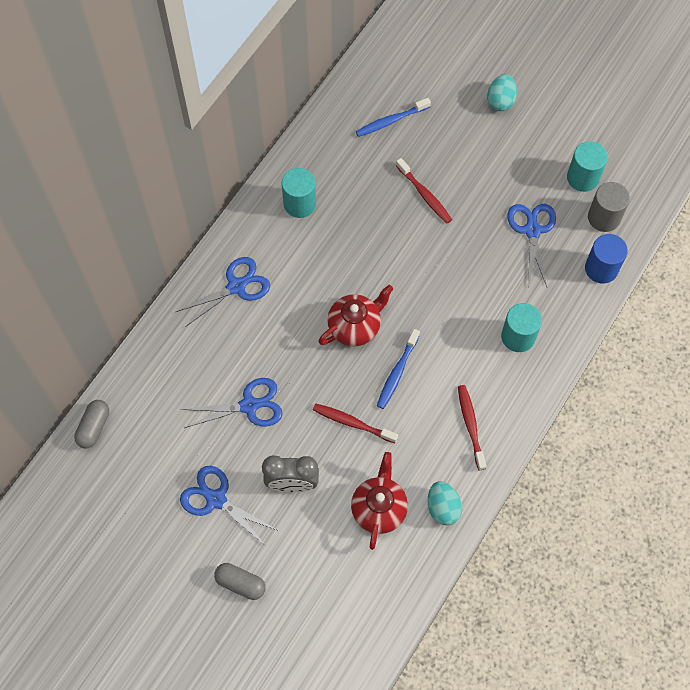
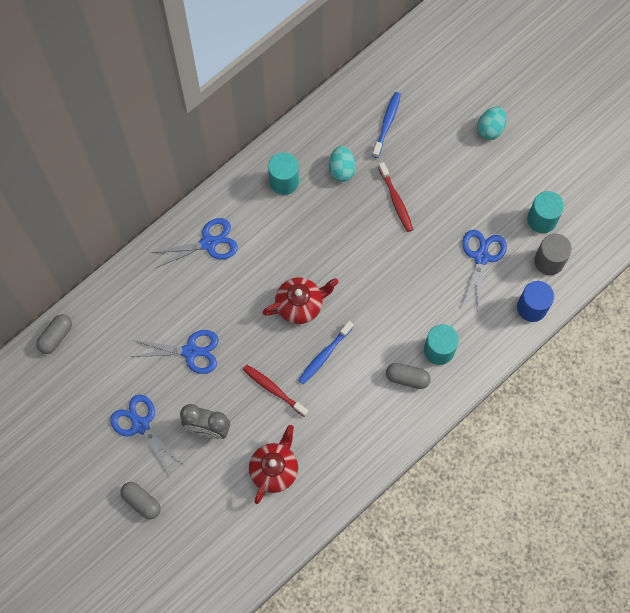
camera: 15 degrees right, 5 degrees up
(391, 121) = (386, 124): blue toothbrush -> blue toothbrush turned 120 degrees clockwise
(443, 508) = (328, 483): turquoise egg -> turquoise egg (341, 169)
(470, 426) = (373, 418): red toothbrush -> none
(493, 374) = (407, 378): none -> grey capsule

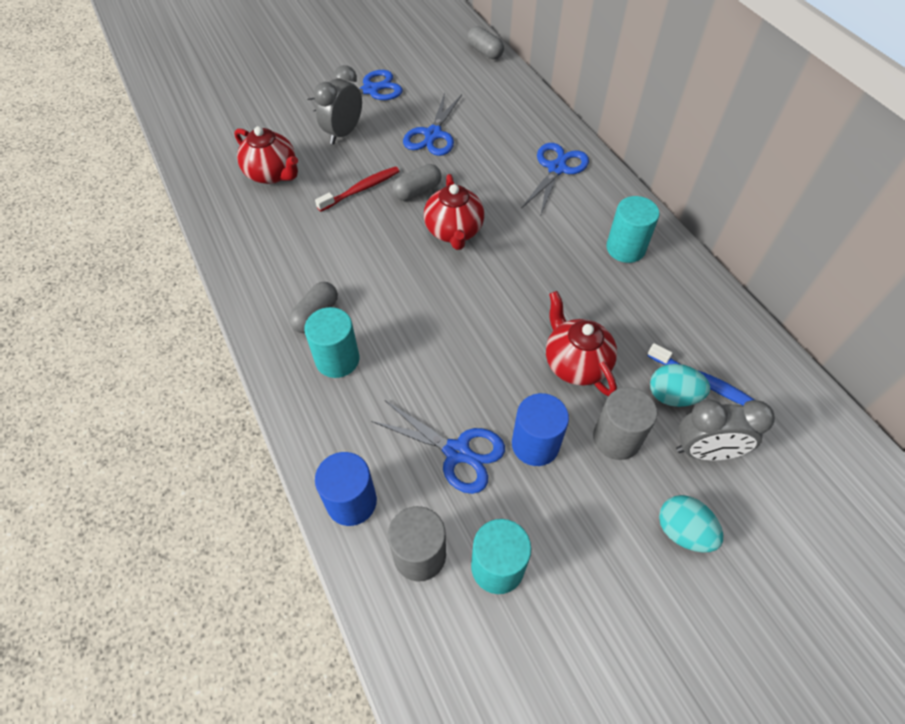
camera: 105 degrees right, 15 degrees down
(141, 502) = (295, 80): grey capsule -> grey capsule (417, 191)
(209, 243) = (557, 168): blue scissors -> blue scissors turned 150 degrees counterclockwise
(325, 355) = (382, 241): blue toothbrush -> none
(341, 169) = (634, 311): turquoise egg -> turquoise egg (672, 396)
(396, 200) = (575, 363): red toothbrush -> red teapot
(436, 120) = (705, 451): none -> grey clock
(443, 169) = (616, 438): none -> grey cylinder
(462, 214) = (535, 444): none -> blue cylinder

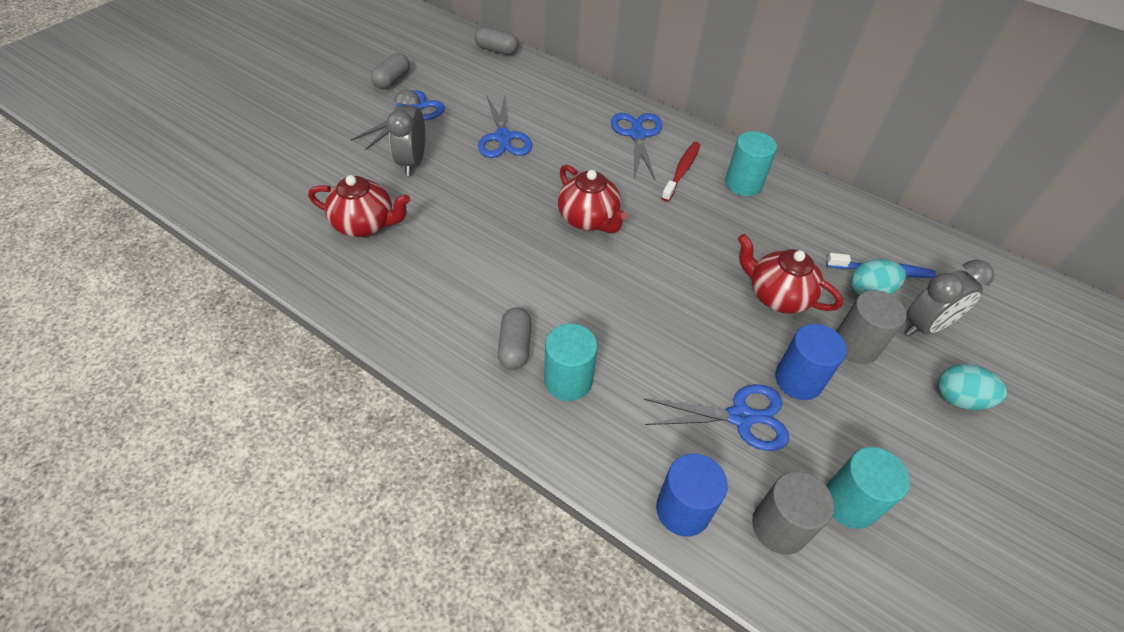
camera: 30 degrees left, 5 degrees down
(360, 189) = (470, 210): red toothbrush -> red toothbrush (681, 171)
(417, 191) = (527, 194): grey capsule -> grey capsule (392, 80)

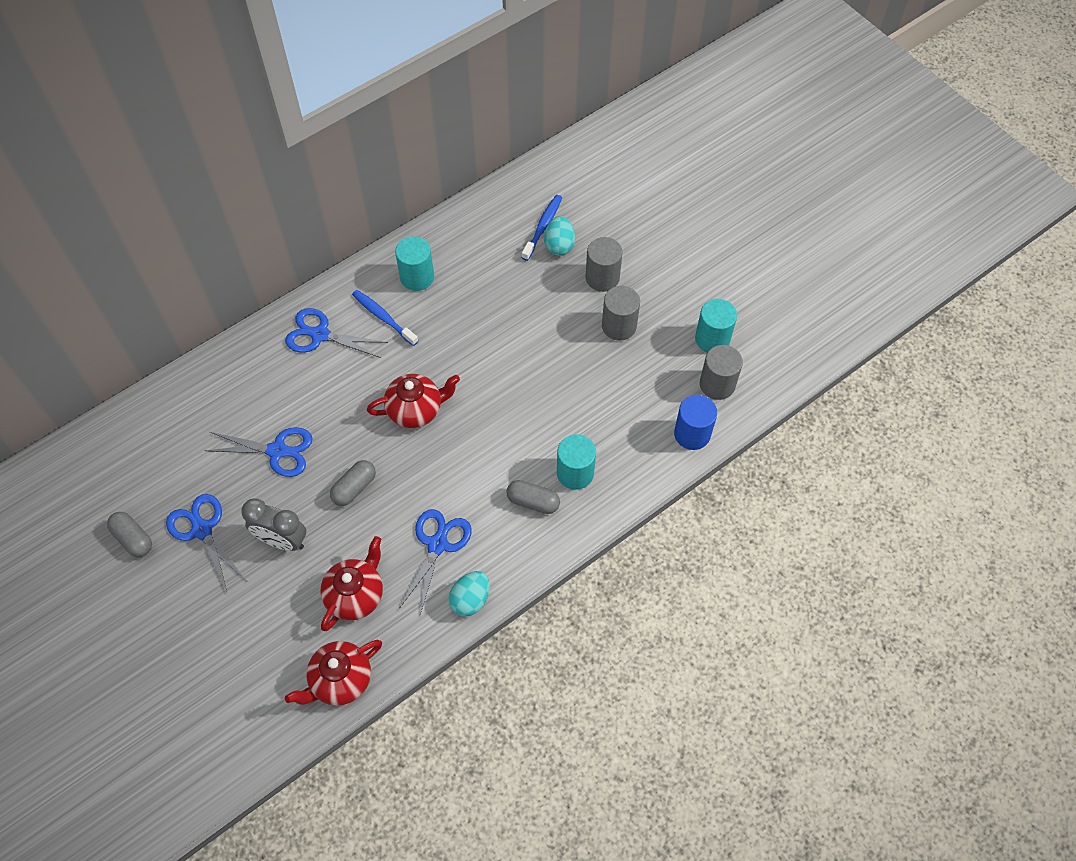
camera: 70 degrees left, 10 degrees up
(496, 50) = (122, 422): grey capsule -> grey capsule (354, 488)
(681, 171) = (383, 317): red toothbrush -> blue toothbrush
(741, 417) = (637, 373): blue scissors -> blue scissors (437, 544)
(777, 296) = (543, 306): red teapot -> red teapot (340, 680)
(798, 380) = (619, 326): blue cylinder -> grey cylinder
(925, 326) = (599, 227): grey clock -> none
(959, 399) = (660, 240): turquoise egg -> turquoise egg (470, 599)

